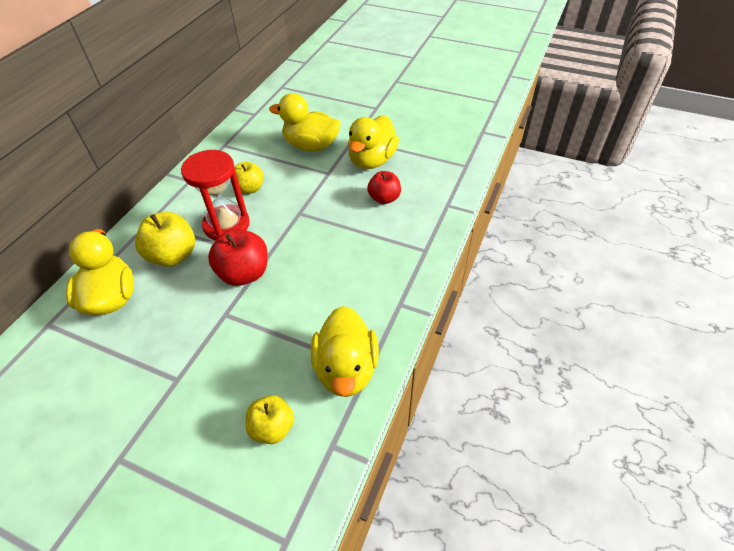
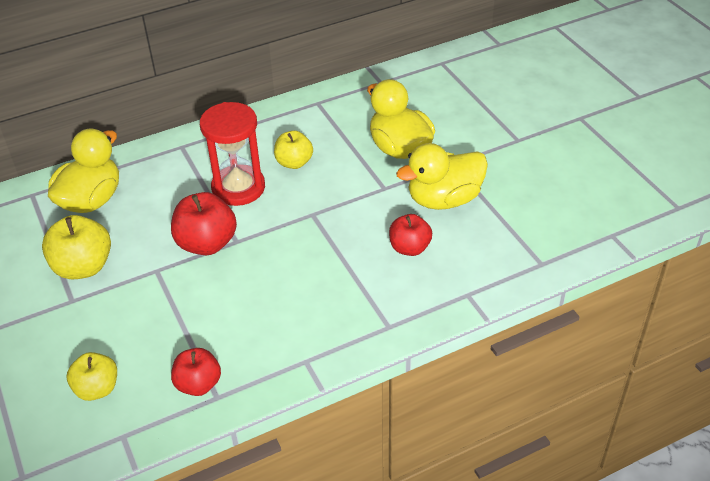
camera: 40 degrees right, 5 degrees down
(173, 255) = (169, 191): yellow apple -> yellow apple (83, 267)
(346, 369) = (198, 384): yellow duck -> red apple

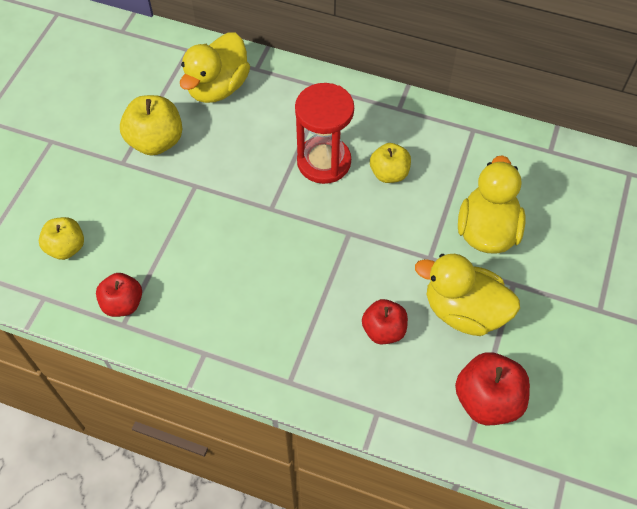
camera: 45 degrees right, 15 degrees up
(91, 200) = (218, 87): yellow duck -> yellow duck turned 135 degrees clockwise
(207, 244) = (249, 193): red apple -> red apple (487, 400)

